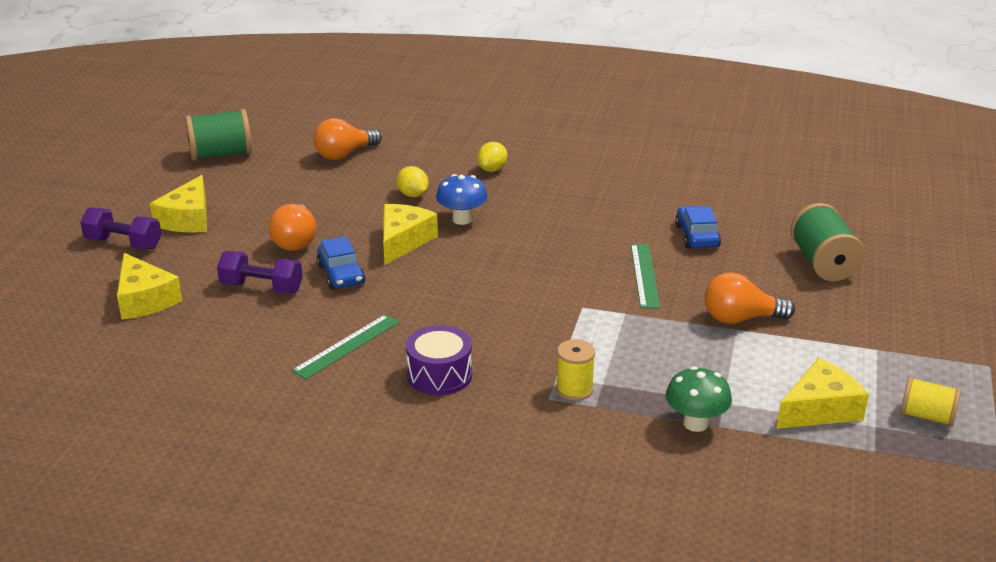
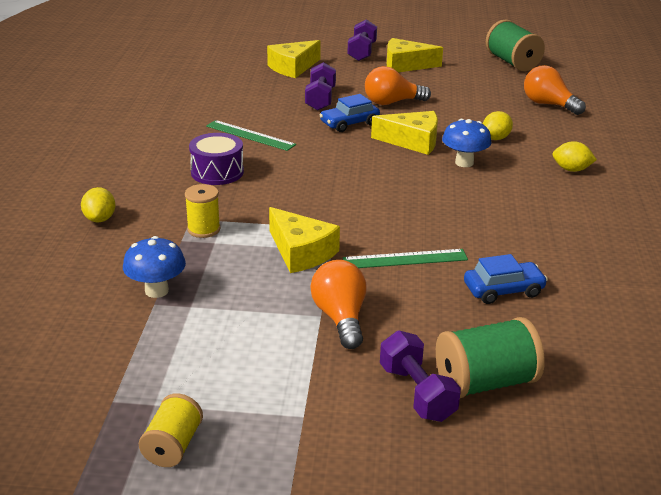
camera: 80 degrees right, 0 degrees up
(539, 467) = (100, 219): none -> yellow lemon
(695, 423) = (156, 291): green mushroom -> blue mushroom
(820, 409) = (182, 366): yellow cheese -> yellow cheese (301, 252)
(840, 294) = (417, 393): none -> purple dumbbell

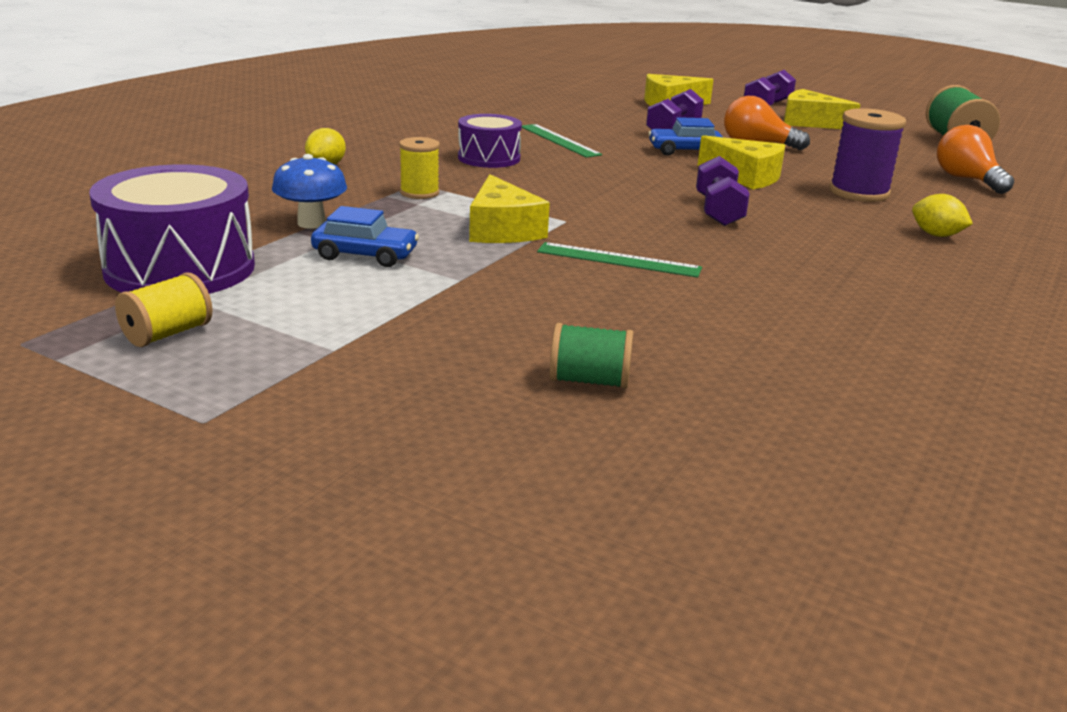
camera: 25 degrees right, 5 degrees down
(108, 375) = (180, 268): none -> purple drum
(340, 318) = (480, 286): orange light bulb -> none
(417, 393) = (490, 366): purple dumbbell -> purple dumbbell (718, 211)
(464, 163) = (792, 203): blue mushroom -> none
(485, 382) = (589, 381): green spool -> green spool, size x0.62
(495, 138) = (859, 192): yellow lemon -> purple spool
(503, 290) = (714, 311): blue car -> blue car (365, 255)

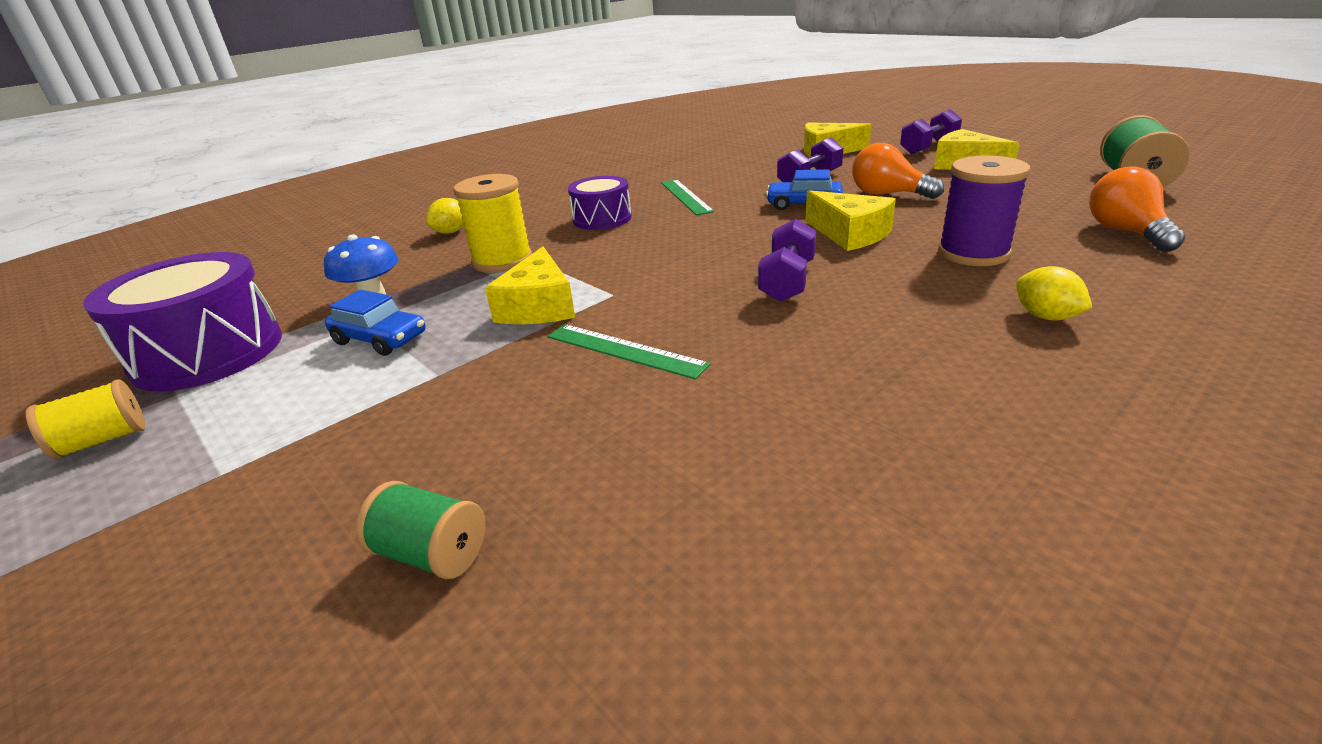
camera: 20 degrees right, 5 degrees up
(419, 193) = (502, 261): yellow spool -> yellow spool, size x1.60

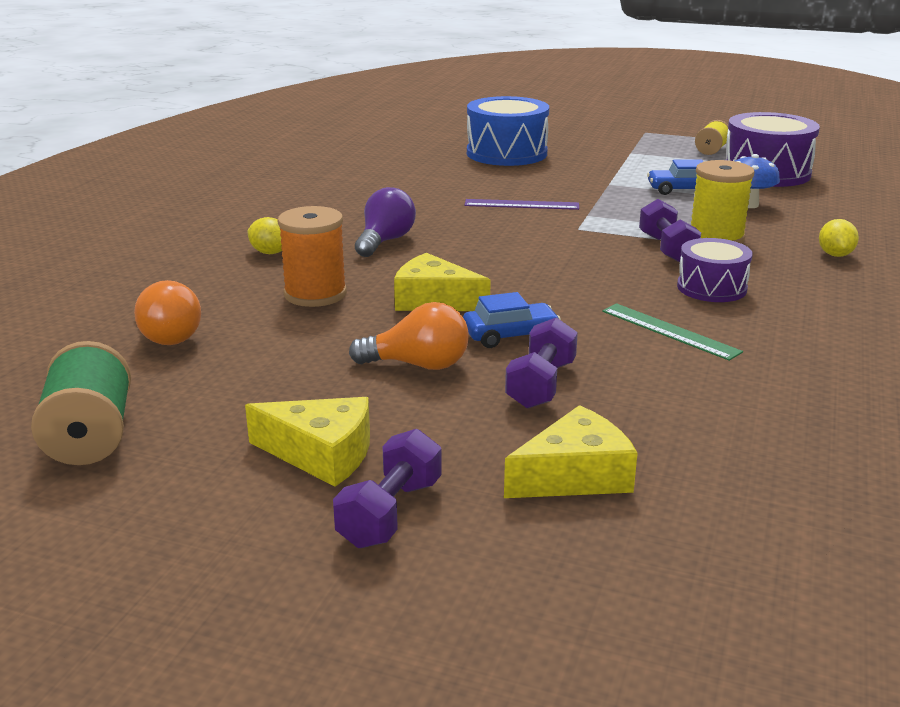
camera: 150 degrees right, 5 degrees down
(431, 554) = (506, 153): green spool -> blue drum
(539, 306) = (617, 215): yellow cheese -> none
(624, 350) = (521, 204): green ruler -> purple ruler
(787, 281) = (458, 252): purple dumbbell -> purple dumbbell (667, 248)
(872, 311) = (385, 241): none -> purple light bulb
(973, 253) = (315, 294): purple spool -> orange spool

